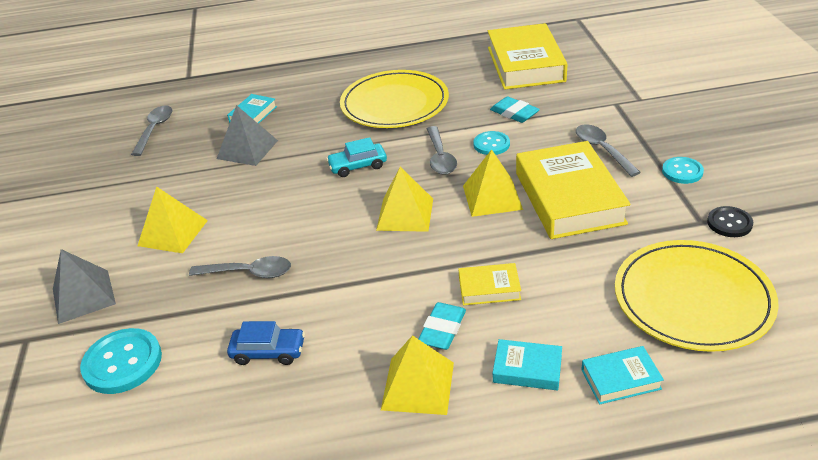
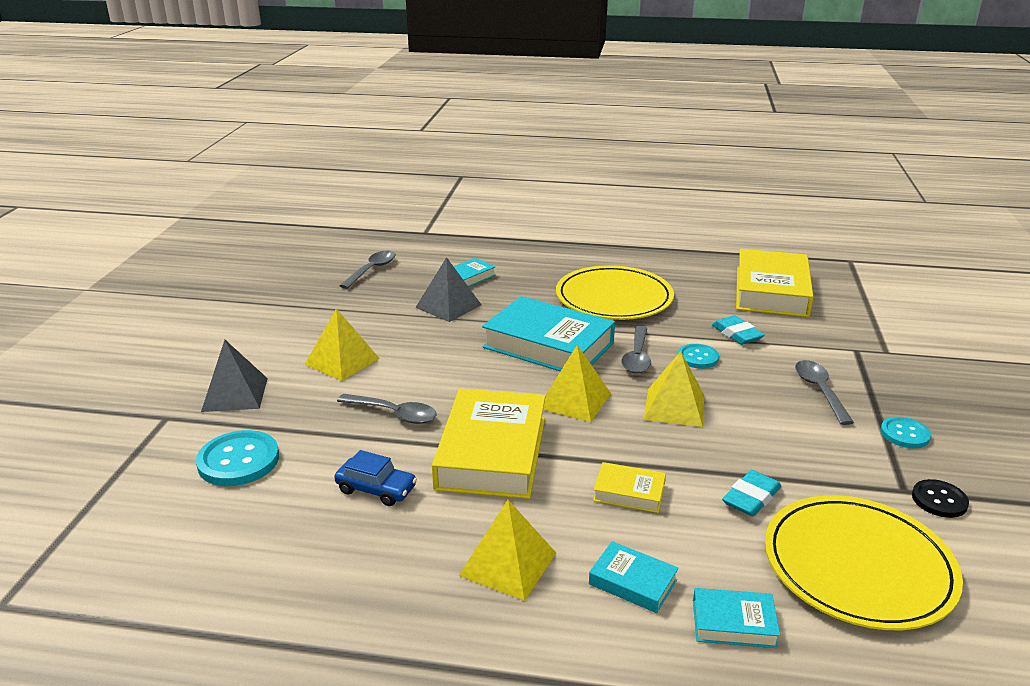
camera: 15 degrees right, 10 degrees down
(358, 166) = (548, 345): turquoise car -> turquoise book
(442, 329) = (560, 518): turquoise eraser -> turquoise eraser (751, 498)
(569, 198) = (759, 428): yellow book -> yellow book (492, 452)

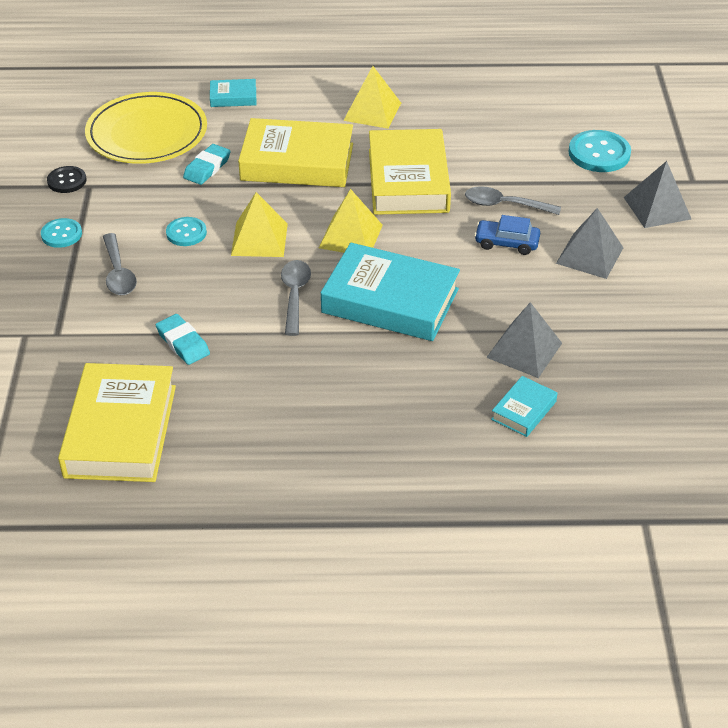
camera: 170 degrees right, 15 degrees up
(342, 361) = (589, 255): yellow pyramid -> grey pyramid
(372, 270) = (660, 410): grey spoon -> none
(376, 489) = (482, 145): blue car -> blue car (506, 243)
(614, 298) = (327, 391): yellow plate -> none
(629, 492) = (297, 162): yellow book -> yellow book, size x2.16
(632, 582) = (292, 110): turquoise book -> none
(698, 357) = (231, 302): turquoise button -> turquoise button (186, 233)

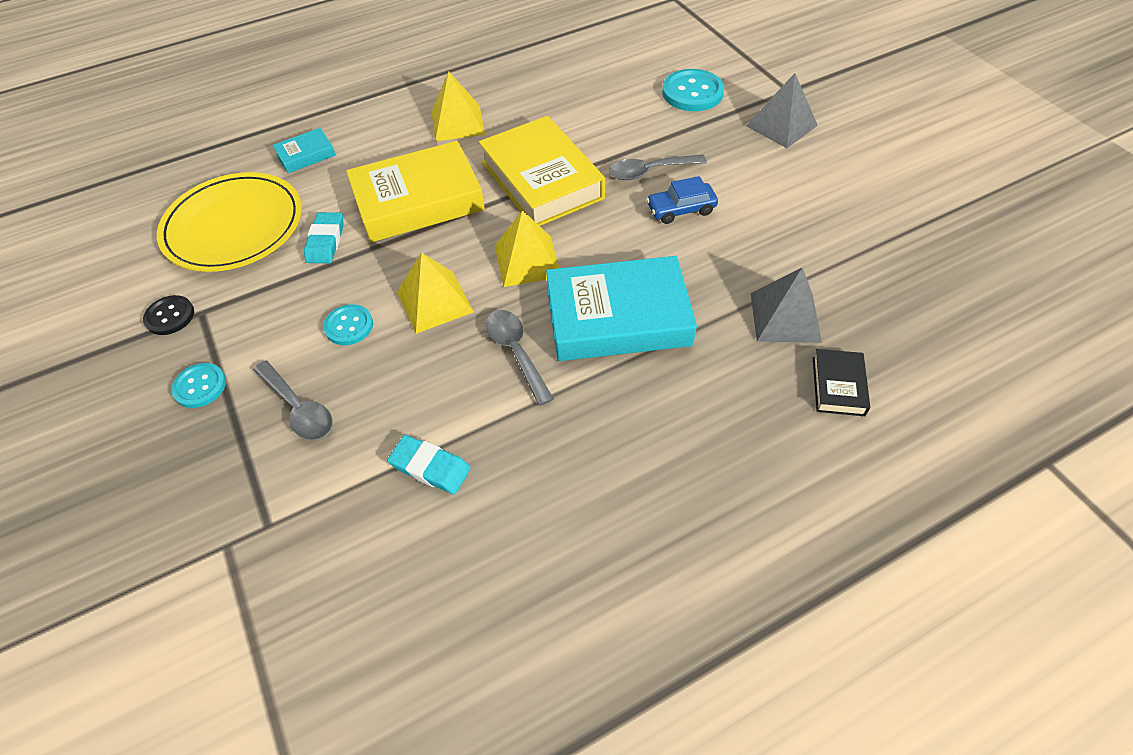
camera: 25 degrees left, 10 degrees up
(121, 431) = (429, 629): yellow book -> none
(523, 410) = (838, 386): turquoise book -> black book
(589, 255) = (763, 193): grey pyramid -> none

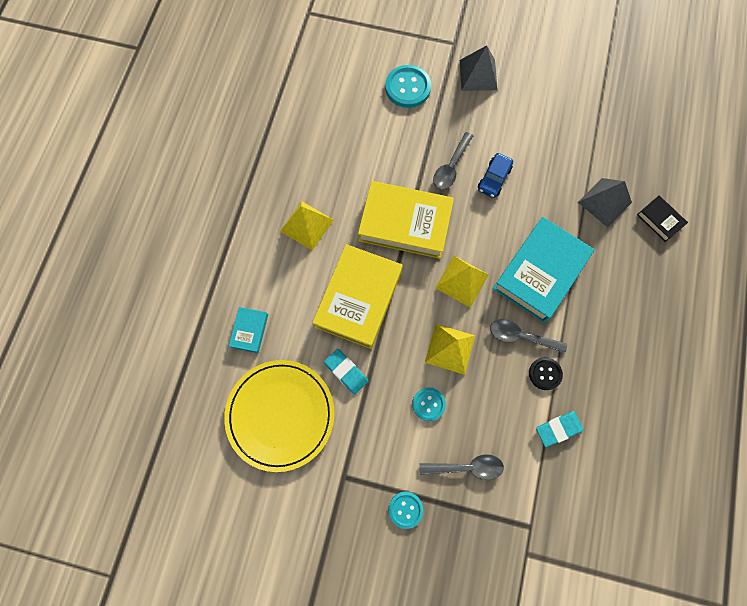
camera: 50 degrees left, 20 degrees up
(170, 316) = (331, 496): black button -> black button (545, 374)

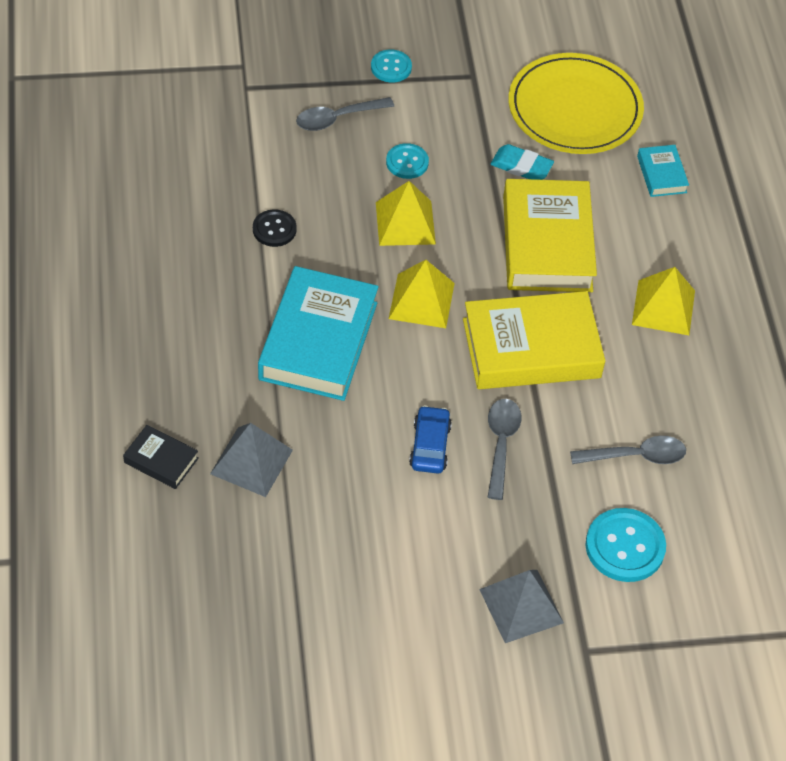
camera: 155 degrees right, 20 degrees down
(520, 336) = (319, 260): grey spoon -> grey spoon (636, 456)
(558, 429) = (240, 180): turquoise eraser -> none

